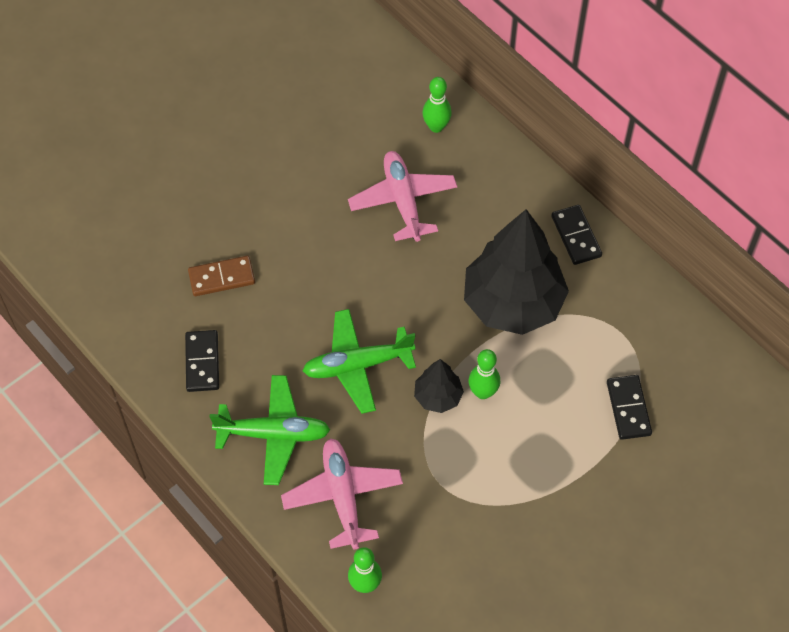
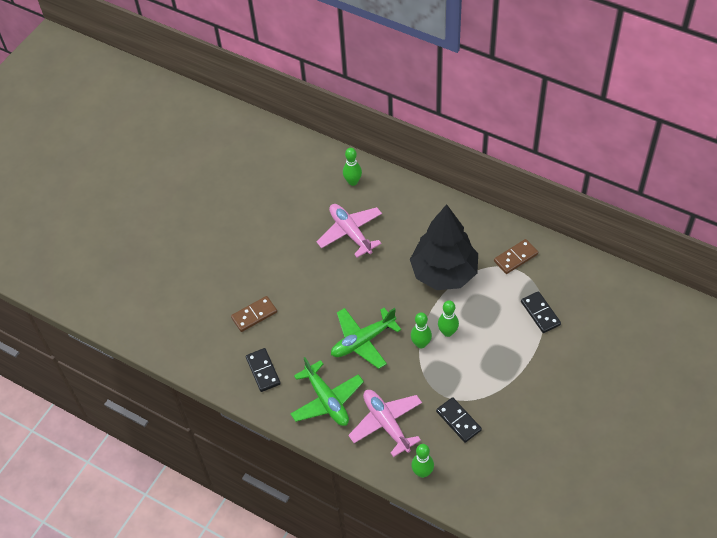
camera: 15 degrees left, 5 degrees down
(273, 434) = (327, 400): green plane -> green plane turned 75 degrees clockwise
(438, 396) = (421, 344): black tree -> green bowling pin
(576, 236) = (466, 221): black domino -> black domino (458, 421)
(626, 314) = (515, 257): none -> brown domino

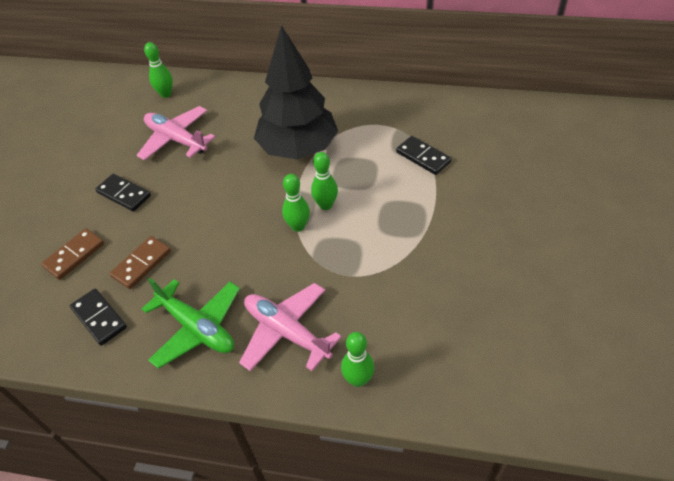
camera: 20 degrees left, 5 degrees down
(363, 341) = (224, 244): green plane -> none
(458, 421) = (379, 299): black domino -> black domino (124, 194)
(515, 257) = (371, 114): brown domino -> brown domino (141, 264)

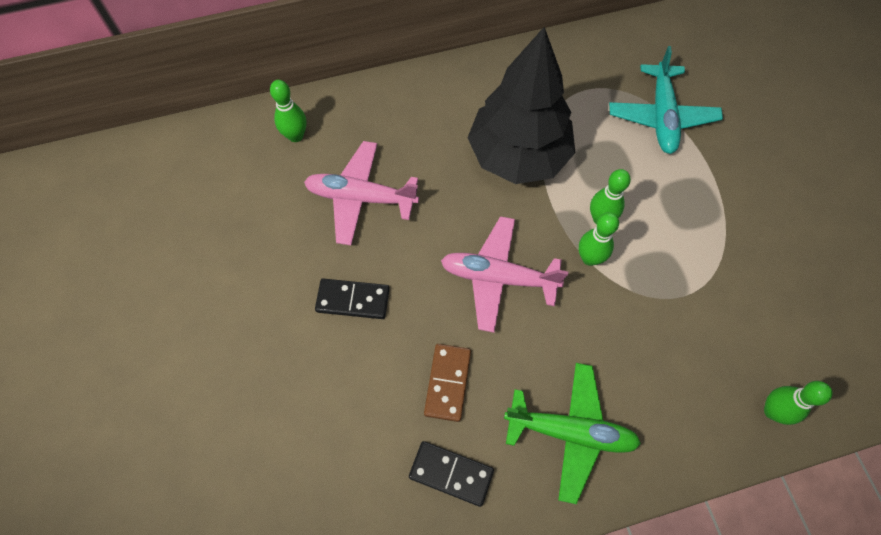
camera: 30 degrees left, 15 degrees up
(74, 255) = (355, 408): brown domino -> none
(287, 332) = (667, 392): pink plane -> pink plane (498, 277)
(423, 157) = (661, 116): black domino -> turquoise plane

